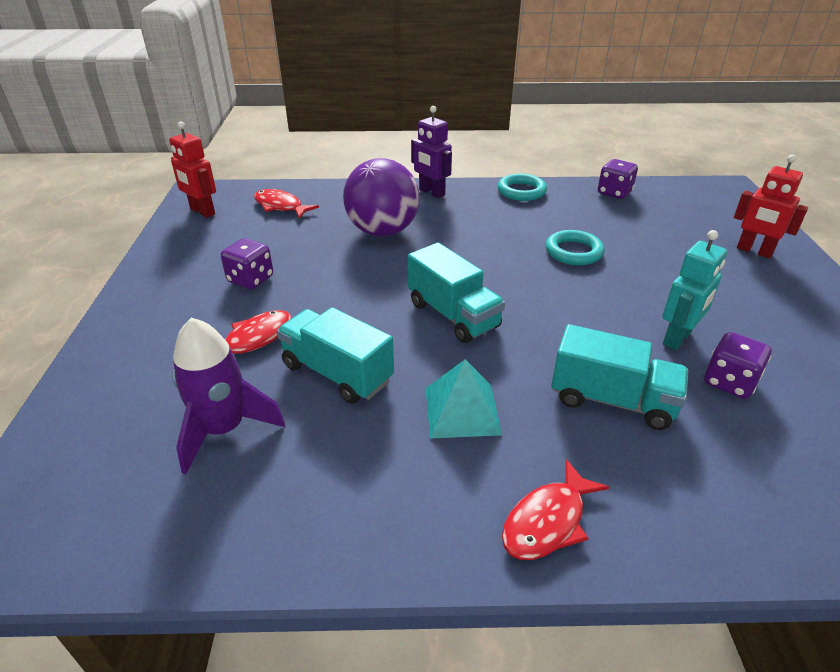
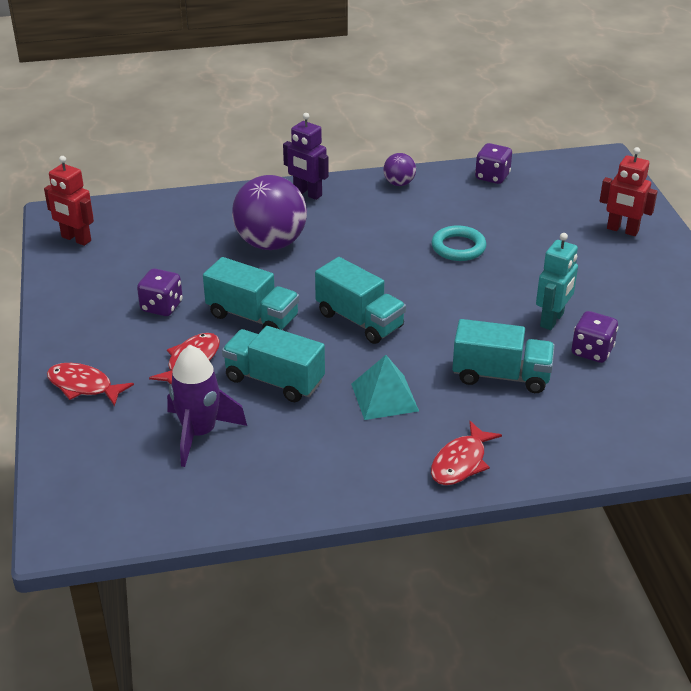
camera: 10 degrees left, 0 degrees up
(280, 206) = (156, 225): red fish -> red fish (84, 386)
(339, 299) = (252, 317): none -> turquoise truck
(521, 191) = (399, 183): turquoise ring -> purple ball

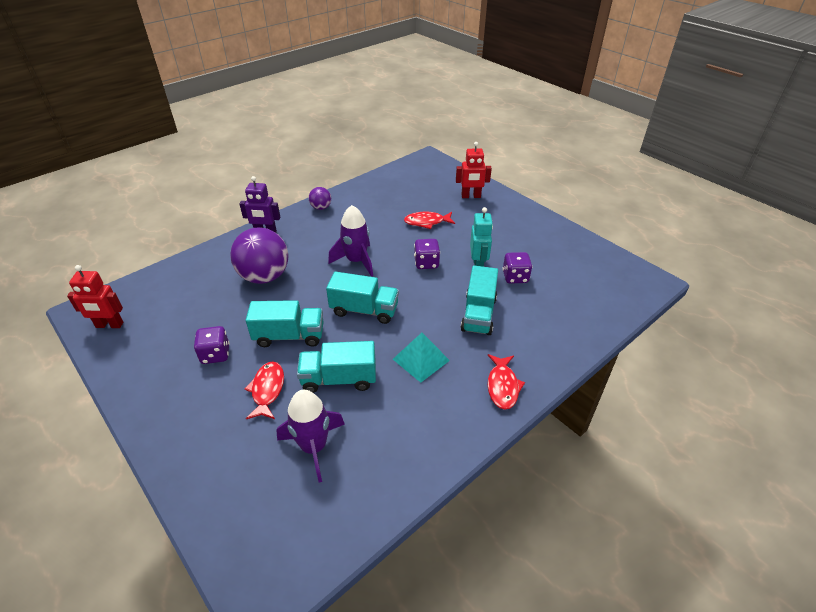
camera: 30 degrees left, 5 degrees up
(84, 386) = (194, 448): red fish -> red fish (427, 222)
(394, 262) = (356, 261): none -> purple rocket
(458, 247) = (388, 237): turquoise ring -> none
(492, 177) = (374, 186): purple dice -> purple dice (426, 263)
(501, 376) = (478, 314): turquoise truck -> turquoise truck turned 120 degrees clockwise

